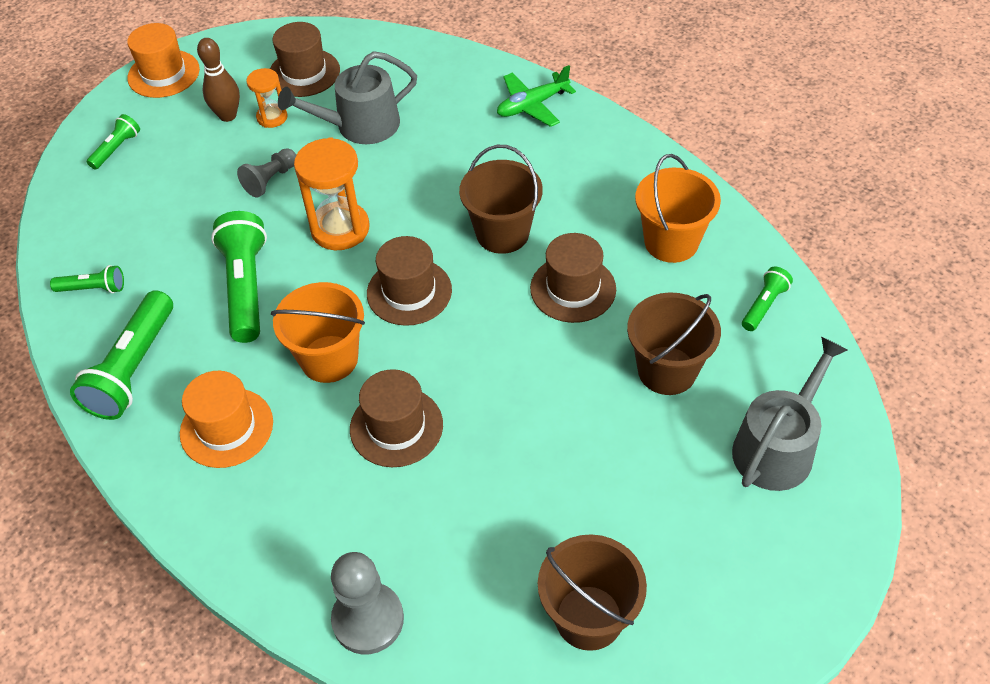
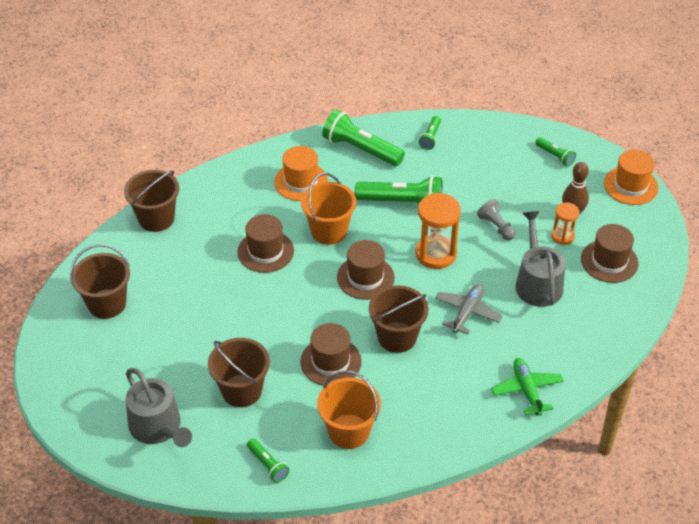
camera: 105 degrees right, 5 degrees down
(368, 619) = (156, 218): grey pawn -> brown bucket
(434, 177) = (467, 312): none -> grey plane

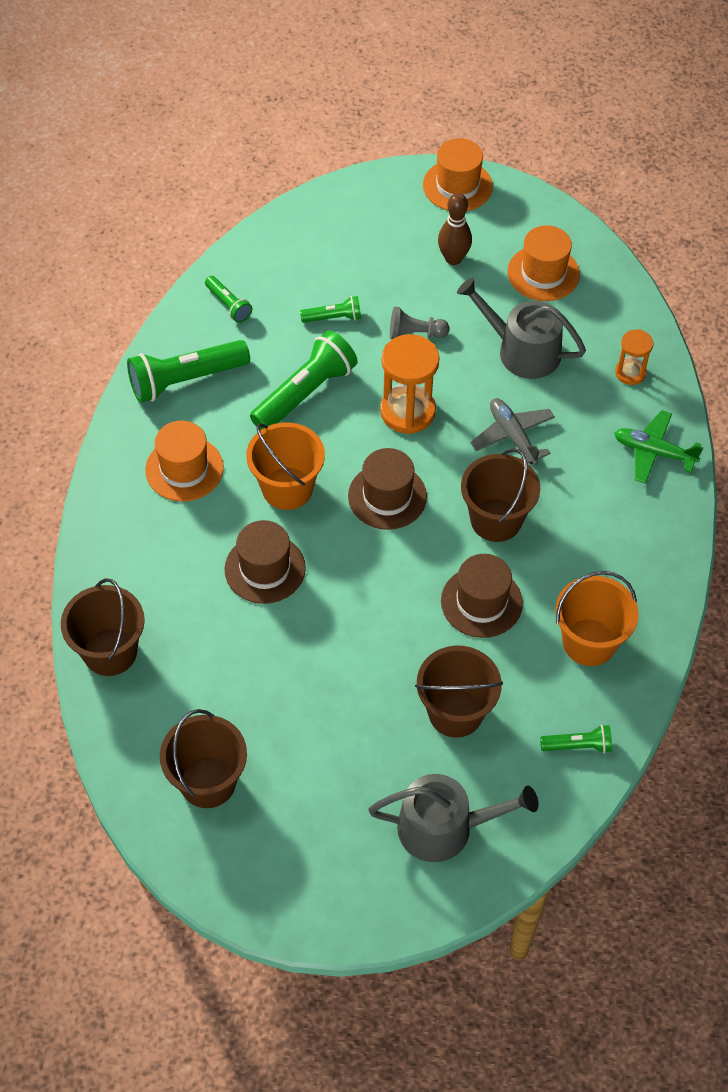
camera: 55 degrees left, 10 degrees up
(555, 156) = (359, 217): green flashlight -> green flashlight (333, 318)
(562, 236) = (477, 288): orange hourglass -> orange hourglass (630, 373)
(609, 261) = (543, 273): brown hat -> orange hat

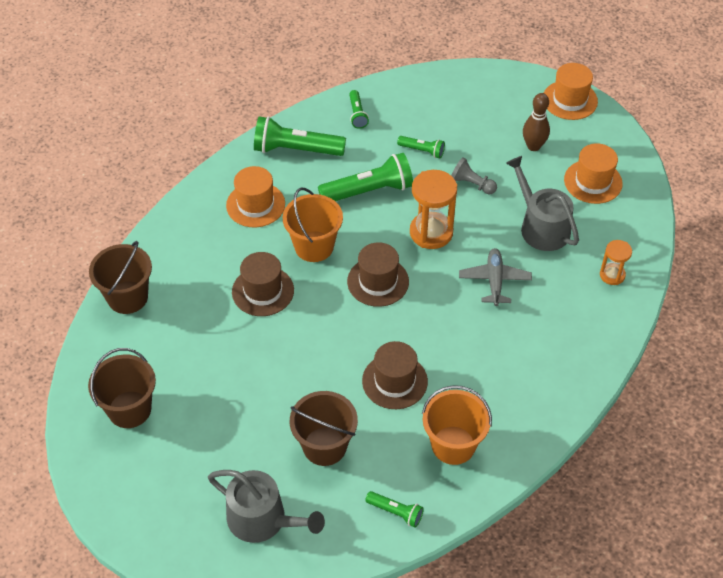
camera: 30 degrees right, 5 degrees down
(496, 520) = (443, 331): brown bucket -> none
(654, 452) = (592, 337): green plane -> none

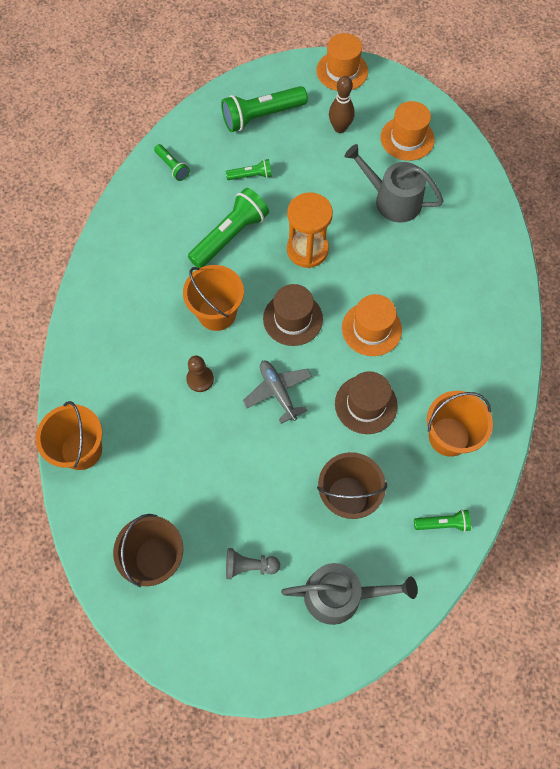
camera: 30 degrees left, 15 degrees up
(127, 297) = (81, 450): brown bucket -> orange bucket
(255, 205) = (139, 298): orange hat -> orange hat (371, 329)
(263, 291) = (200, 379): brown hat -> brown pawn
(296, 149) = (140, 227): green flashlight -> green flashlight (261, 116)
(472, 184) = (312, 188): grey pawn -> grey pawn (249, 566)
(494, 281) = (387, 269): grey plane -> grey plane (278, 392)
(612, 275) = (474, 216): orange hourglass -> none

